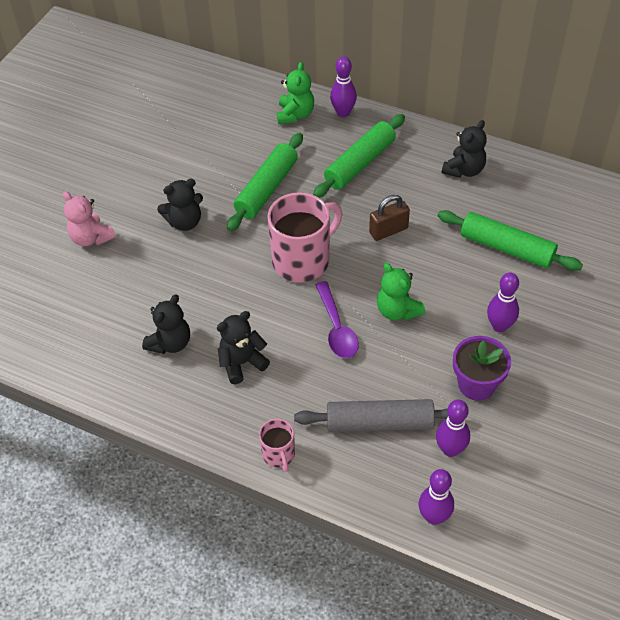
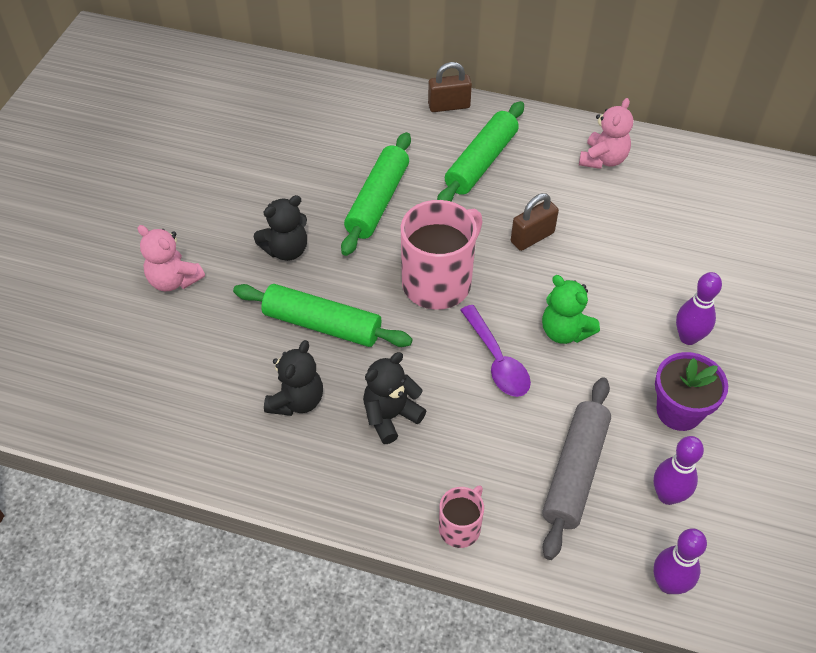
camera: 10 degrees left, 0 degrees up
(278, 454) = (460, 527): pink mug -> pink mug turned 120 degrees counterclockwise
(295, 114) = (393, 113): green teddy bear -> none
(343, 112) = (449, 106): purple bowling pin -> brown padlock
(379, 422) = (574, 472): grey rolling pin -> grey rolling pin turned 60 degrees counterclockwise
(464, 170) = (603, 159): black teddy bear -> pink teddy bear
(506, 248) = (673, 245): green rolling pin -> green rolling pin (322, 325)

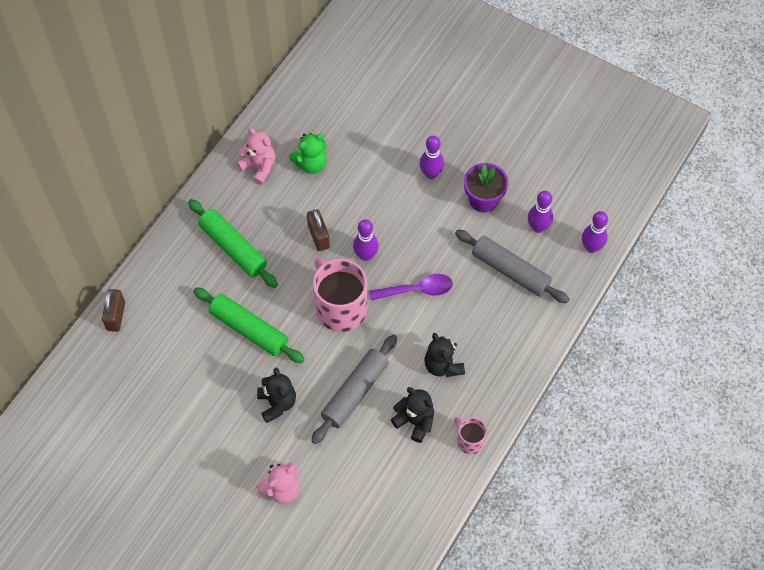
camera: 75 degrees left, 10 degrees up
(322, 325) = (355, 392): green rolling pin -> grey rolling pin
(449, 106) = (163, 253): brown padlock -> brown padlock (116, 316)
(460, 527) = (532, 345): pink mug -> pink mug (469, 441)
(526, 292) = (366, 255): none -> purple bowling pin
(564, 331) = (405, 242): green teddy bear -> green teddy bear (311, 164)

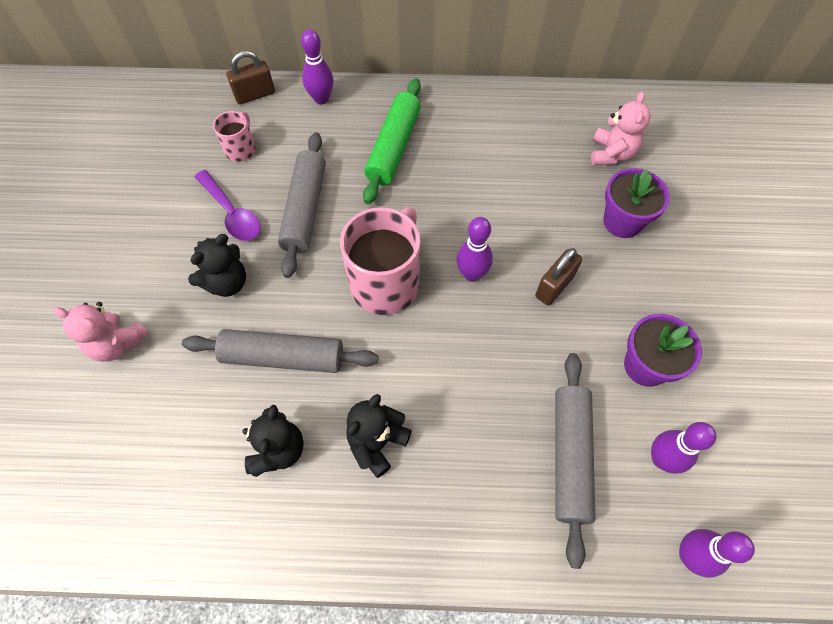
camera: 60 degrees right, 0 degrees up
(249, 329) = (305, 209): green rolling pin -> grey rolling pin
(259, 167) = (504, 121): pink teddy bear -> pink teddy bear (611, 154)
(311, 164) = (545, 163): green teddy bear -> none
(318, 236) = (462, 215): brown padlock -> brown padlock (554, 286)
(384, 149) = (622, 222): none -> purple flower pot
(417, 290) = (464, 354): purple spoon -> purple spoon (232, 213)
(431, 174) = (632, 286): purple bowling pin -> purple bowling pin (321, 99)
(469, 441) = (283, 539): pink mug -> pink mug (241, 149)

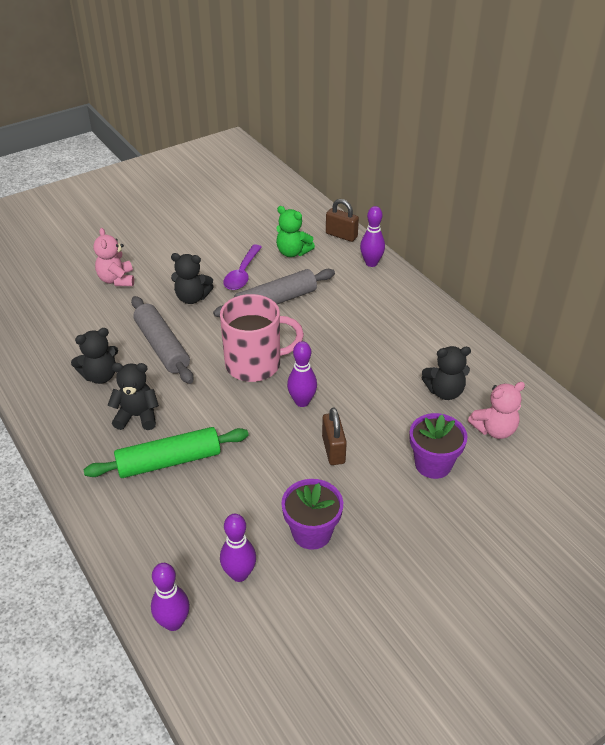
camera: 55 degrees right, 20 degrees down
(241, 149) = (292, 252): pink mug -> green teddy bear
(393, 147) = (368, 314): green rolling pin -> green rolling pin (169, 461)
(542, 157) = (444, 391): none -> black teddy bear
(554, 286) = (333, 450): brown padlock -> brown padlock turned 75 degrees clockwise
(569, 457) = (200, 518): grey rolling pin -> none

